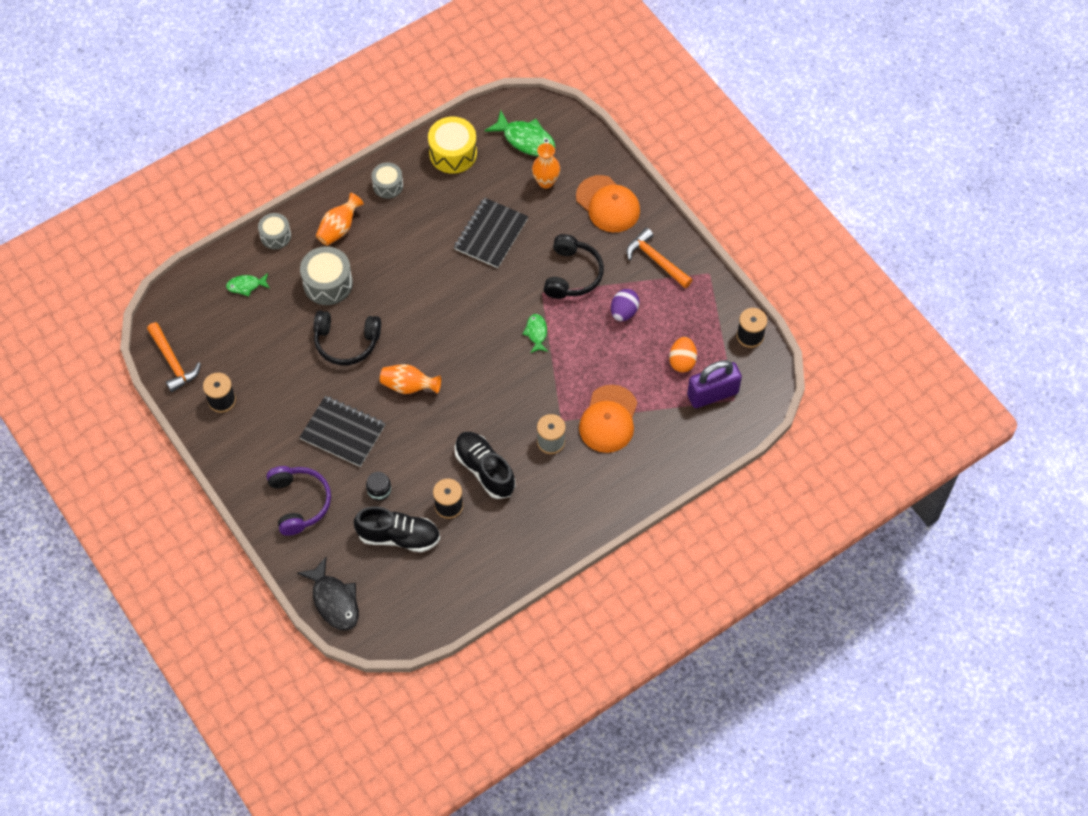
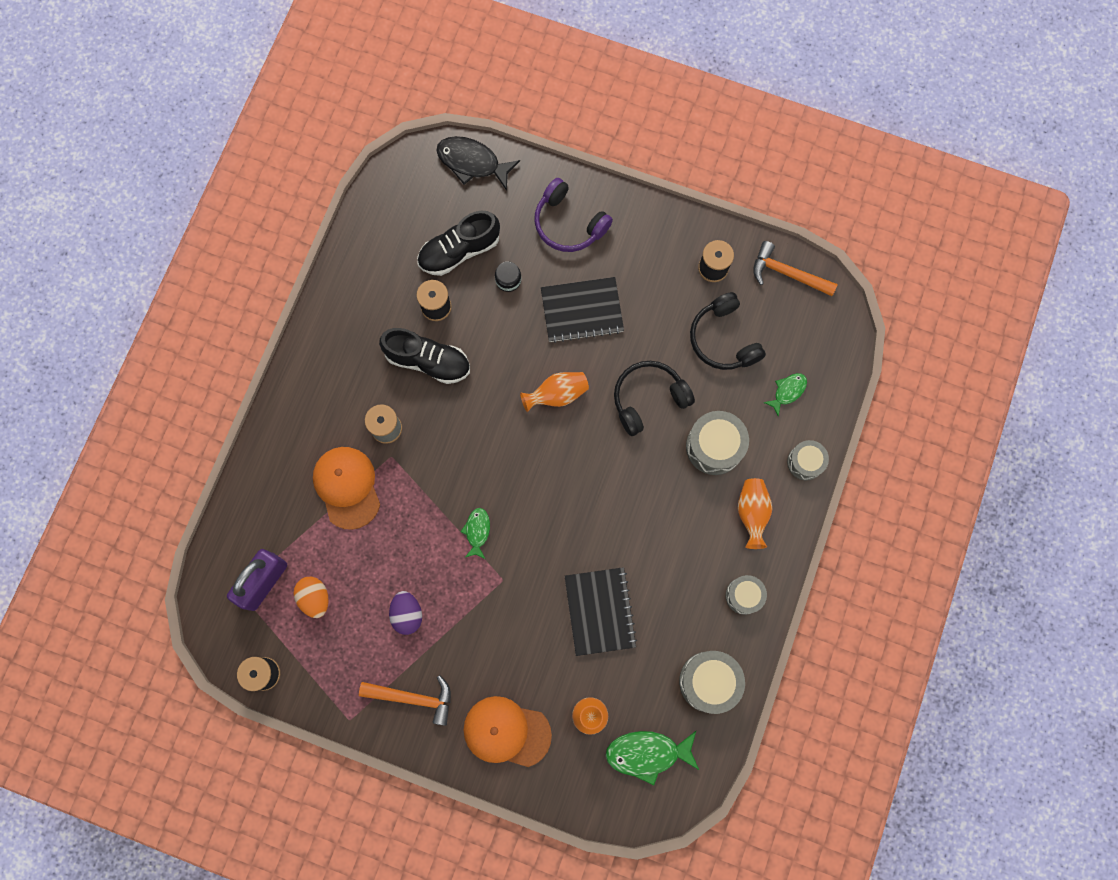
camera: 145 degrees right, 15 degrees up
(453, 153) = (709, 681): yellow drum -> grey drum
(536, 333) = (477, 531): green fish -> green fish turned 135 degrees counterclockwise
(572, 274) = (487, 621): black headphones -> black headphones (723, 339)

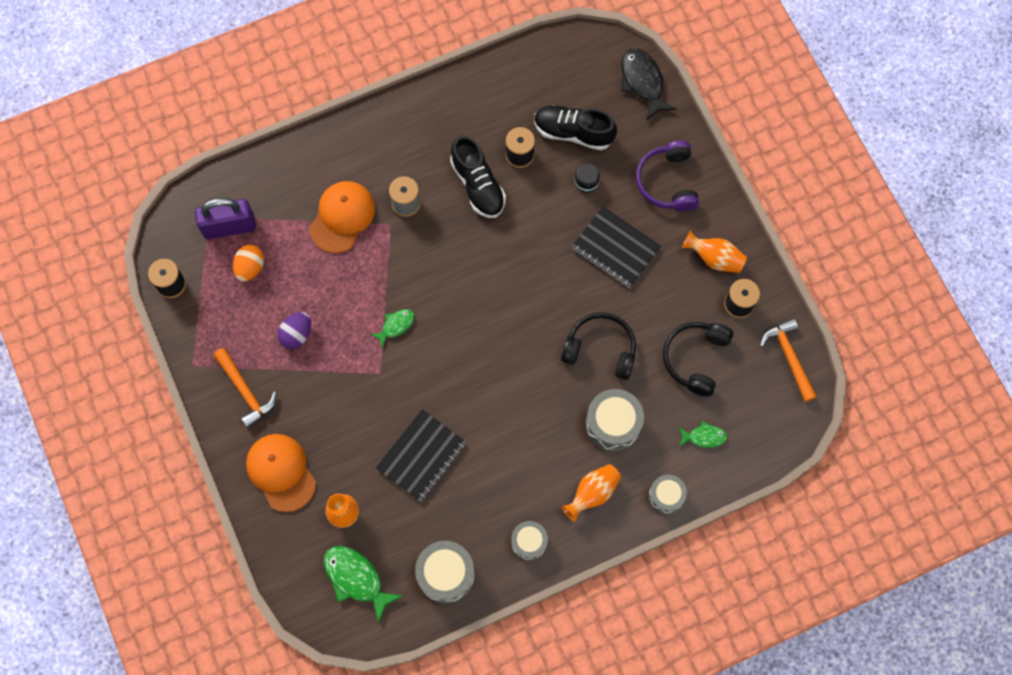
camera: 45 degrees right, 5 degrees down
(557, 394) = (541, 287): orange vase -> orange vase (714, 258)

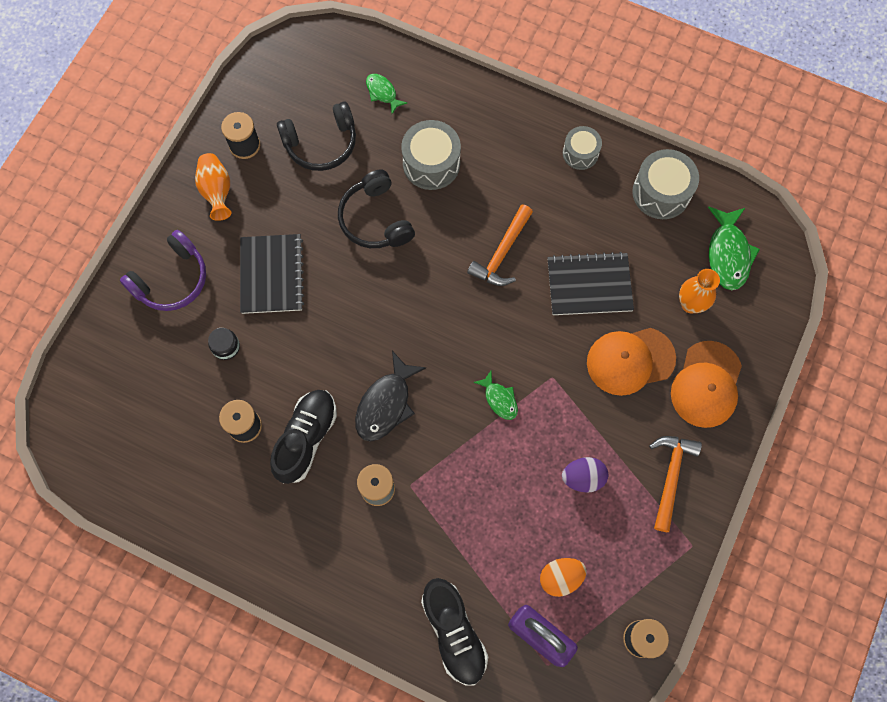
camera: 130 degrees left, 0 degrees up
(342, 217) = (440, 536): orange cap -> orange cap (630, 361)
(395, 326) = (499, 399): green fish -> green fish turned 135 degrees counterclockwise
(573, 132) = (183, 396): black shoe -> black shoe (454, 632)
(592, 493) = (500, 137): orange vase -> none
(642, 82) = (81, 375): black fish -> black fish (386, 404)
(666, 496) = (455, 86): grey drum -> none
(789, 357) = (261, 79): orange hammer -> orange hammer (502, 253)

